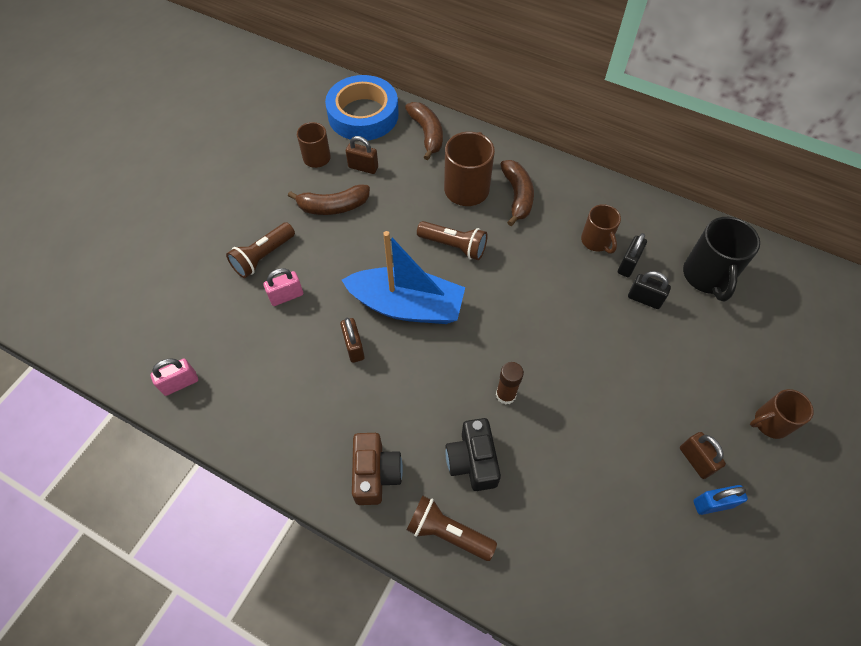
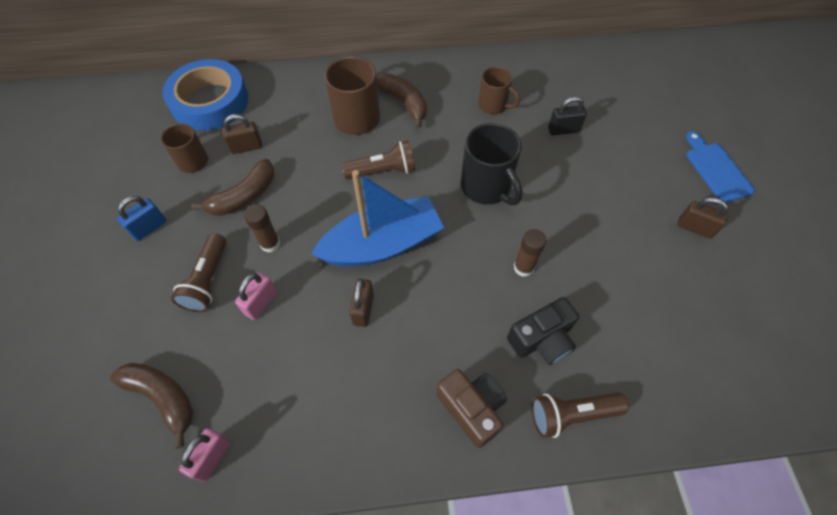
camera: 35 degrees left, 0 degrees up
(325, 255) = (270, 244): none -> brown glue stick
(354, 347) = (363, 309): brown padlock -> brown padlock turned 60 degrees clockwise
(427, 134) = (284, 90): brown banana -> brown banana (163, 397)
(472, 461) = (542, 339): black camera -> black camera turned 75 degrees counterclockwise
(628, 264) = (531, 110): black padlock -> none
(707, 277) = (592, 89): black mug -> black mug (487, 187)
(712, 504) = (731, 252): blue padlock -> blue padlock (149, 228)
(770, 423) = (716, 169): brown mug -> blue cutting board

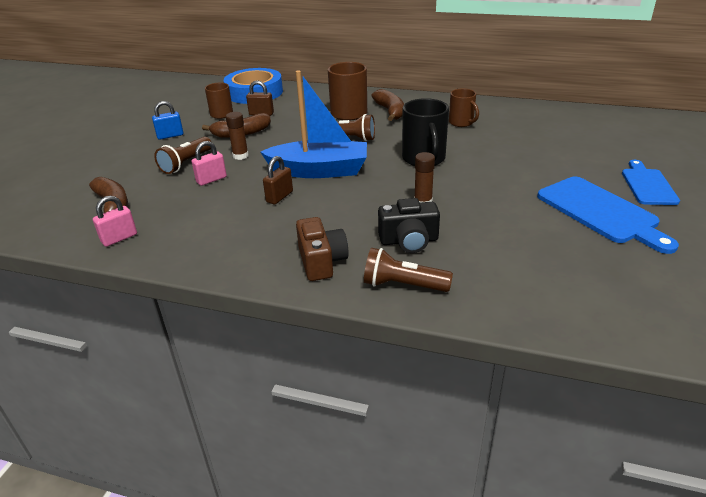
camera: 25 degrees right, 25 degrees down
(563, 130) = (513, 142): black padlock -> none
(694, 228) = (600, 212): brown padlock -> blue cutting board

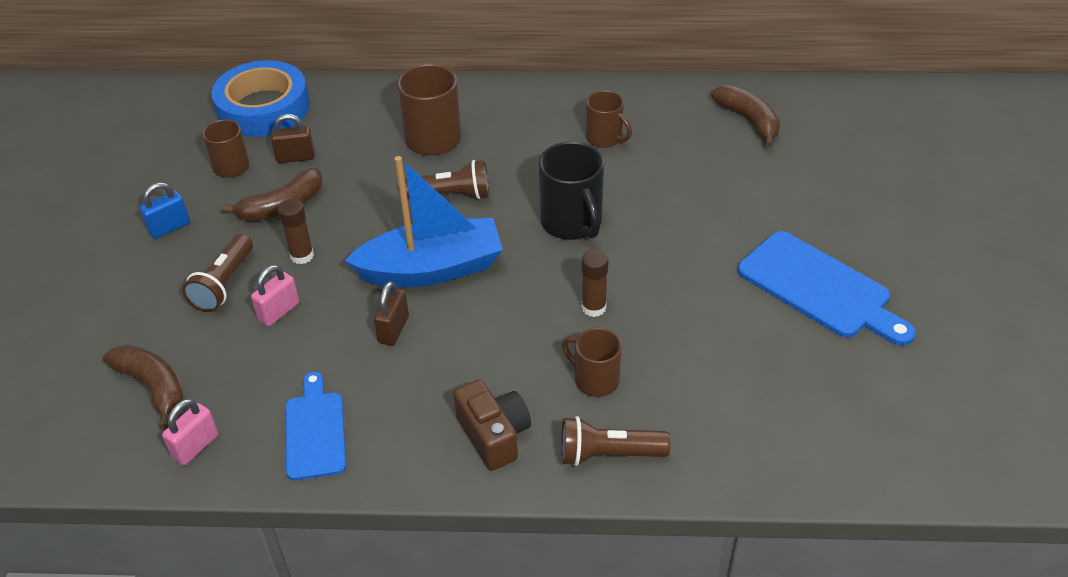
camera: 15 degrees left, 10 degrees up
(390, 111) = (494, 126): brown banana -> brown banana (749, 121)
(409, 241) = (595, 380): black camera -> brown mug
(647, 185) = (869, 230): blue cutting board -> blue cutting board (315, 431)

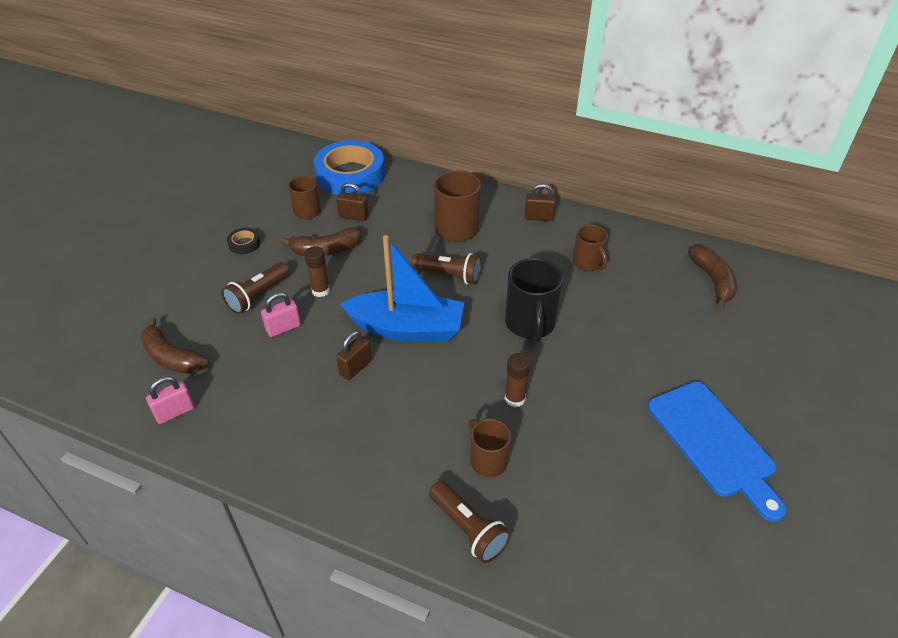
camera: 20 degrees right, 0 degrees up
(153, 387) = (172, 357): brown banana -> brown banana turned 150 degrees clockwise
(169, 227) = (244, 244): blue padlock -> black tape
(315, 431) = (260, 429): blue cutting board -> none
(494, 435) = (387, 479): brown camera -> none
(524, 100) = (539, 217): none -> brown padlock
(608, 454) = (468, 529): brown flashlight -> brown flashlight turned 150 degrees counterclockwise

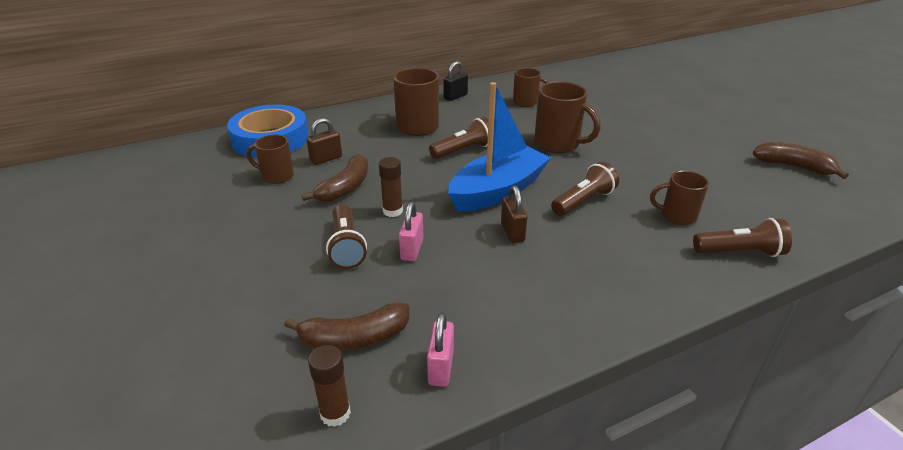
camera: 50 degrees left, 10 degrees down
(244, 244) = (260, 225): black tape -> none
(445, 387) = (583, 201): none -> brown flashlight
(515, 399) = (626, 180): brown glue stick -> brown glue stick (335, 413)
(530, 324) = (558, 144): black mug -> brown mug
(539, 217) = (455, 97): brown padlock -> black padlock
(713, 280) = (594, 78): brown banana -> brown banana (793, 166)
(713, 442) = (730, 136): blue cutting board -> none

